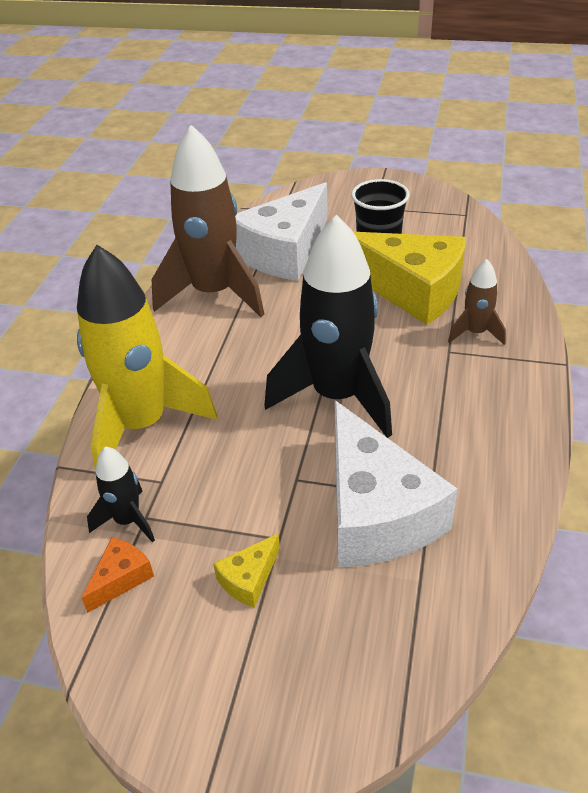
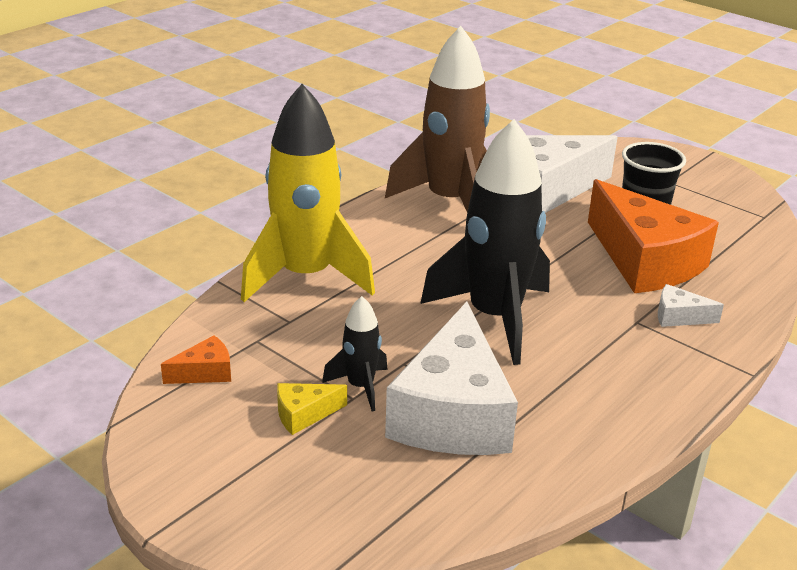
camera: 25 degrees right, 10 degrees down
(128, 520) = (241, 337): black rocket -> black rocket (360, 387)
(412, 290) = (645, 261): yellow cheese -> orange cheese
(475, 333) = (679, 317): brown rocket -> white cheese

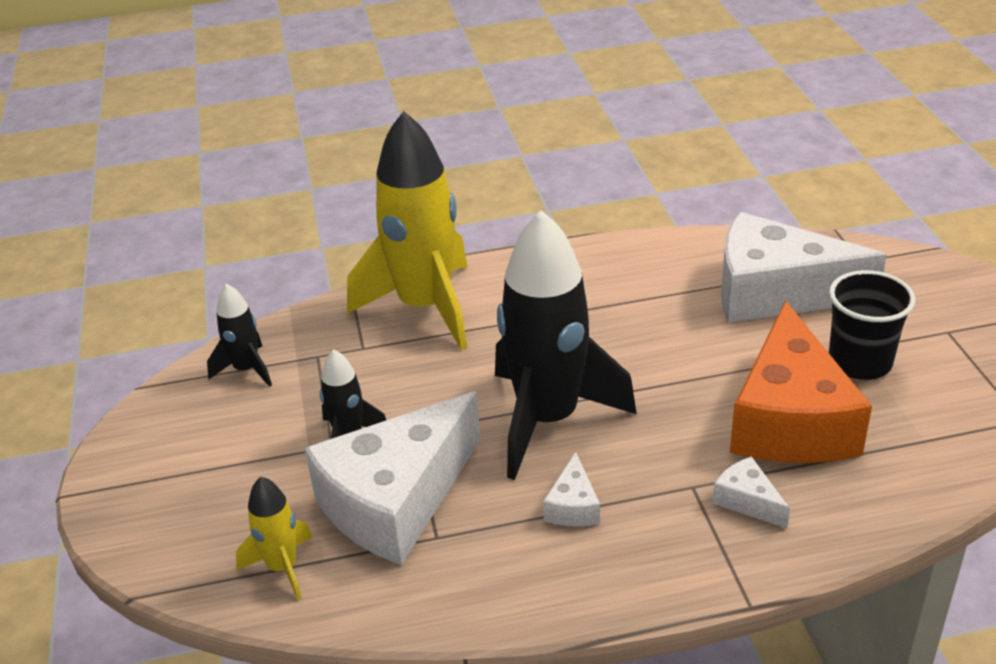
camera: 40 degrees right, 5 degrees up
(205, 372) = (246, 369): orange cheese -> black rocket
(304, 414) = (276, 443): yellow cheese -> none
(424, 496) = (282, 567): none -> yellow rocket
(449, 202) = (652, 273): brown rocket -> none
(579, 364) = (573, 506): none -> white cheese

